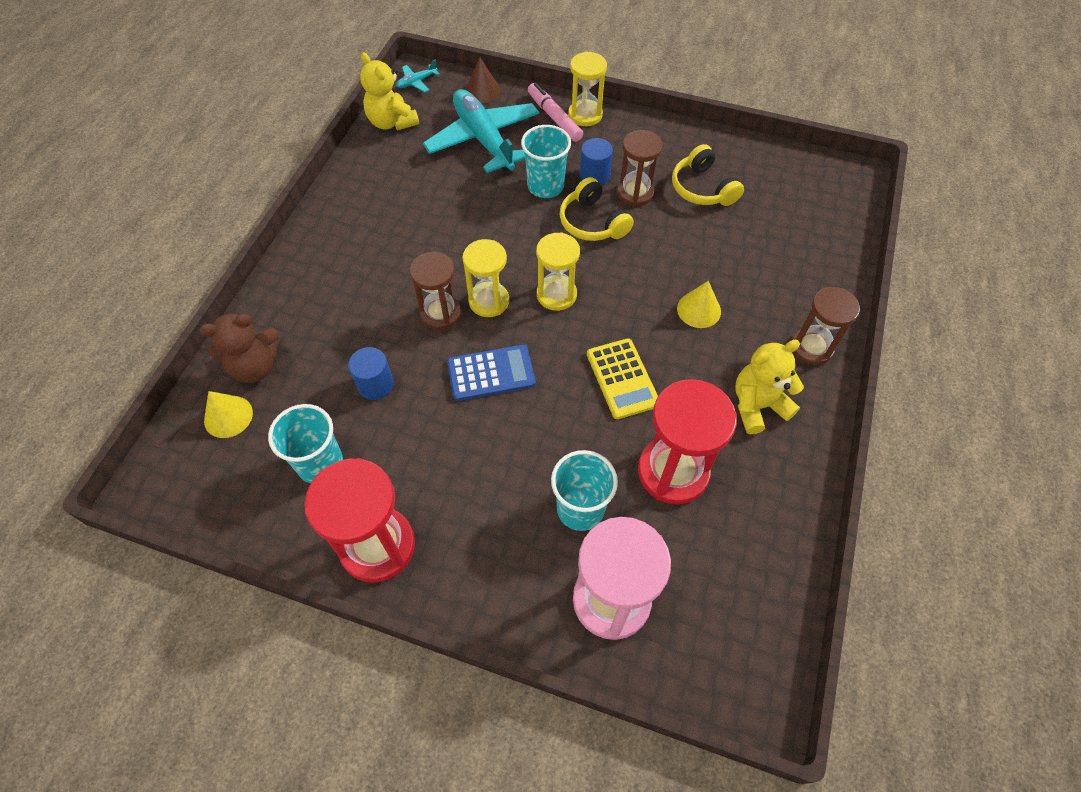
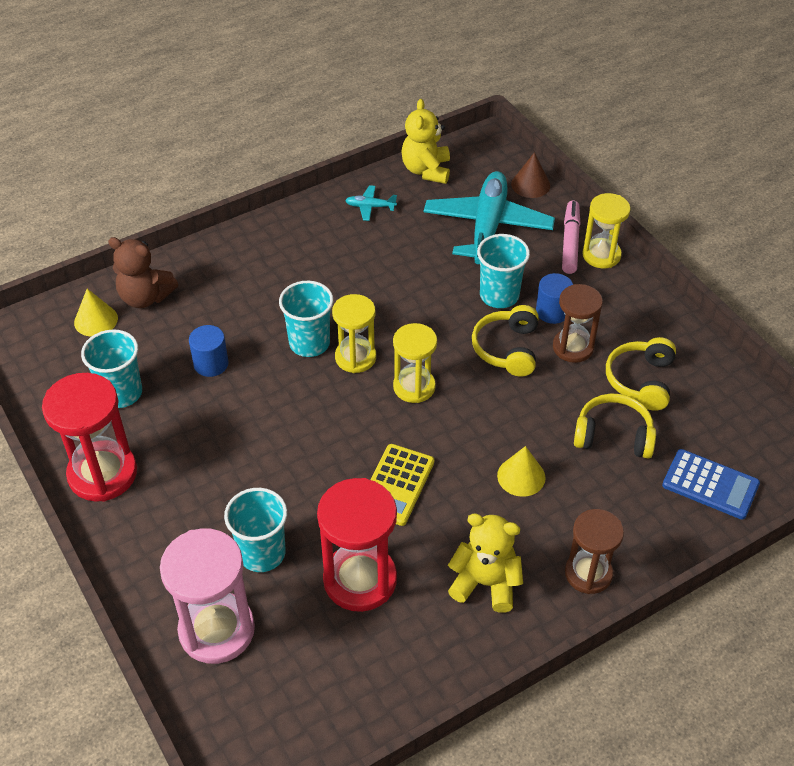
camera: 40 degrees right, 10 degrees down
(417, 82) = (481, 147): turquoise plane -> turquoise plane (370, 207)
(440, 313) = (309, 343): brown hourglass -> turquoise cup
(491, 373) = (300, 412): blue calculator -> blue calculator (710, 484)
(725, 239) = (613, 435): none -> yellow headphones

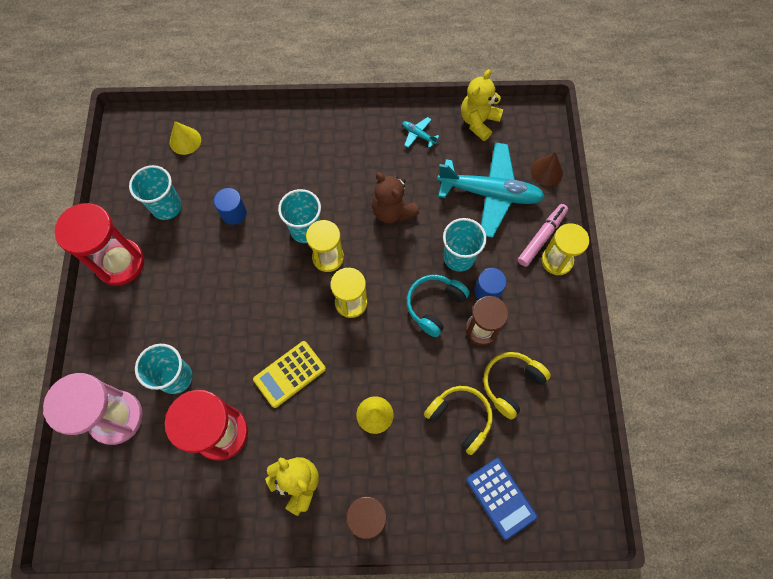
camera: 30 degrees right, 20 degrees up
(145, 297) = (225, 138): brown teddy bear -> brown teddy bear (392, 211)
(487, 227) = (490, 193): turquoise plane -> turquoise plane turned 60 degrees clockwise
(507, 349) = (434, 305): yellow headphones -> turquoise headphones

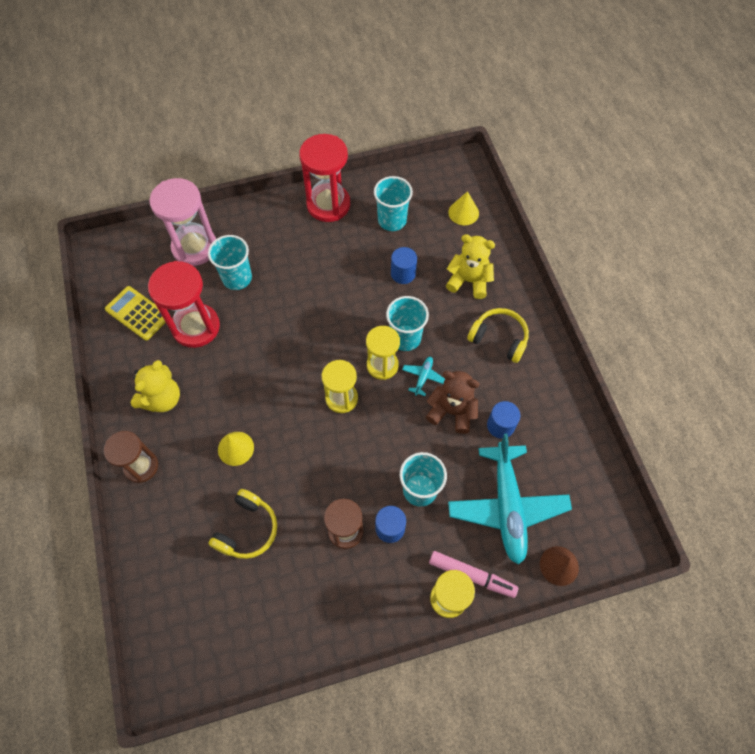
camera: 75 degrees right, 5 degrees down
(289, 374) = (259, 365): yellow calculator -> yellow calculator (137, 313)
(392, 211) = (452, 411): brown teddy bear -> brown teddy bear turned 75 degrees clockwise
(417, 176) = (500, 425): none -> blue cylinder
(418, 135) = (551, 415): turquoise plane -> turquoise plane (423, 377)
(434, 305) = (359, 477): turquoise headphones -> none
(478, 122) = (594, 474): yellow teddy bear -> yellow teddy bear (469, 281)
(501, 498) = (175, 587): blue calculator -> none
(511, 384) = (293, 574): yellow headphones -> yellow headphones (499, 338)

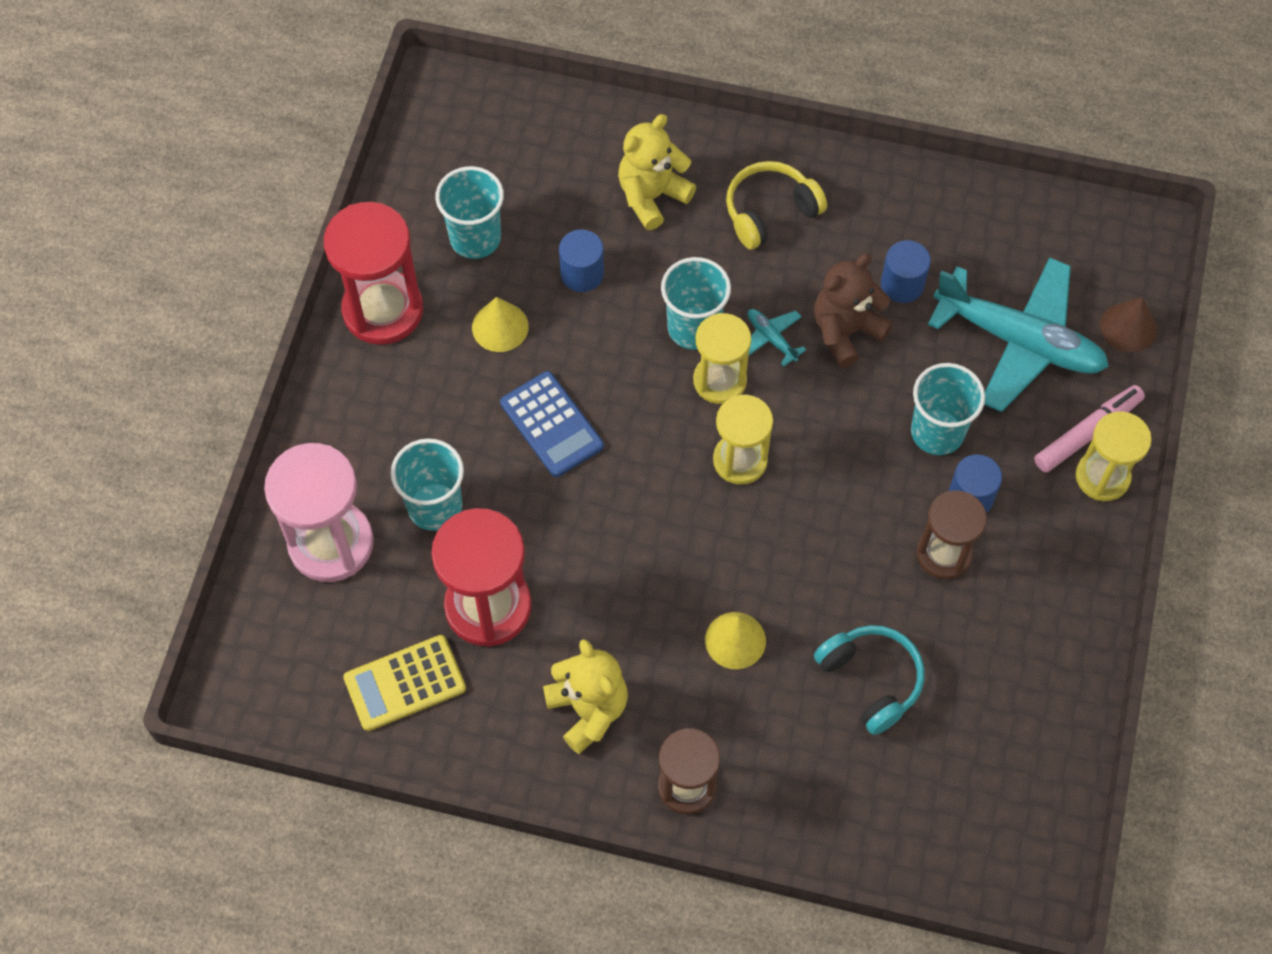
camera: 60 degrees left, 0 degrees up
(247, 529) = (871, 680): yellow headphones -> turquoise headphones
(310, 303) = (552, 424): none -> blue calculator
(463, 212) = (528, 137): yellow cone -> yellow cone (500, 327)

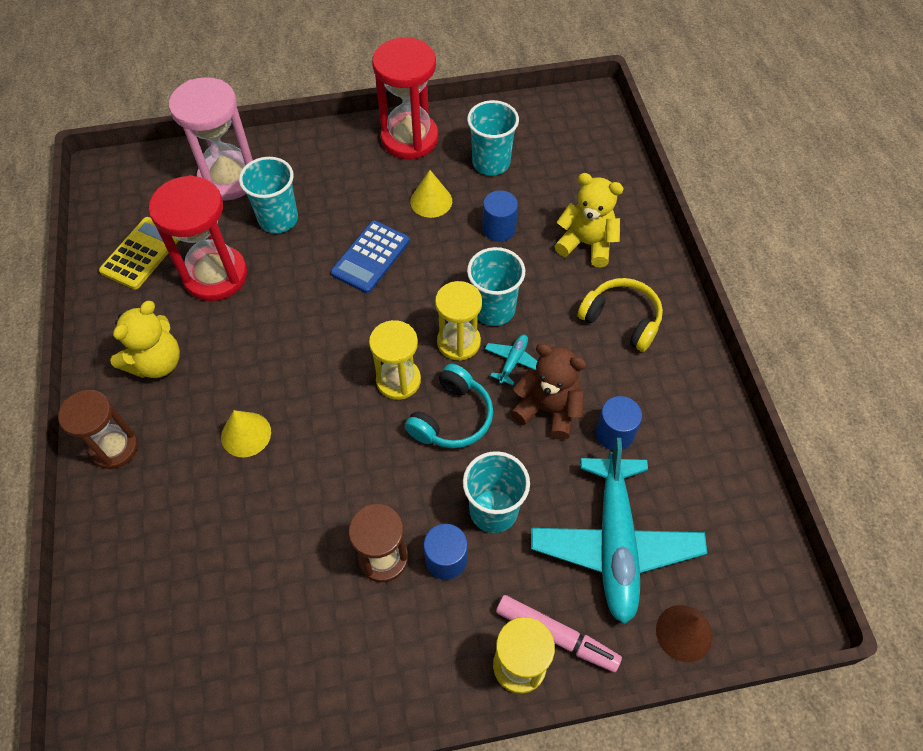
camera: 65 degrees right, 5 degrees down
(405, 683) = (142, 253): yellow calculator -> yellow calculator turned 75 degrees clockwise
(871, 680) = (246, 544): turquoise headphones -> turquoise headphones (452, 417)

